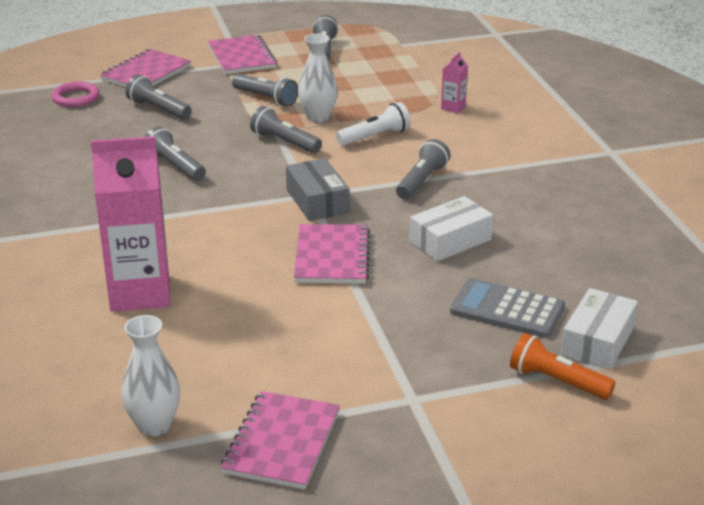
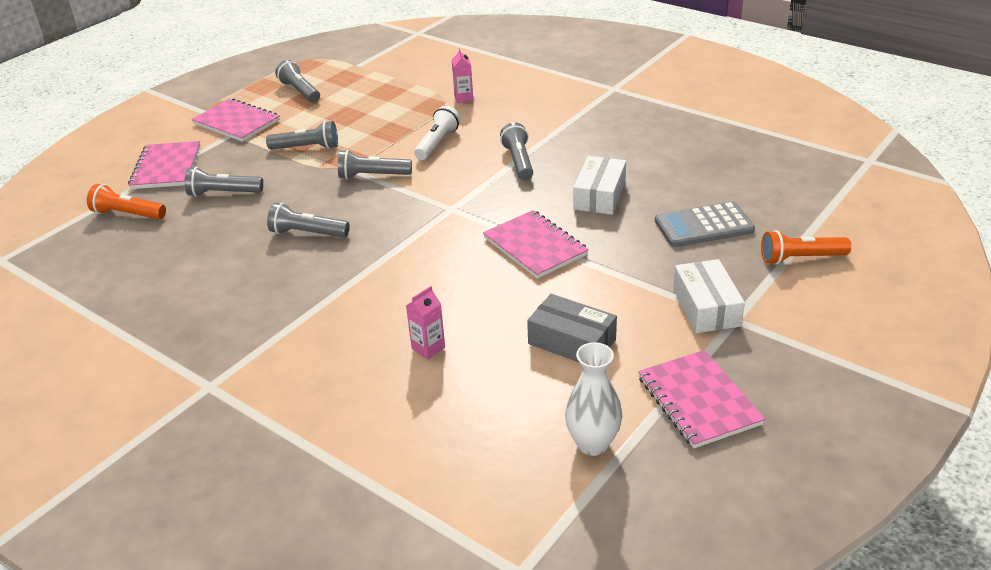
camera: 35 degrees left, 5 degrees up
(76, 98) = (128, 214): pink ring -> orange flashlight
(140, 293) = (428, 348): pink carton -> pink carton, size x0.42
(317, 201) = (464, 210): grey box -> grey box (572, 342)
(318, 117) = (371, 146): white vase -> none
(597, 341) = (785, 219): white box -> white box (706, 307)

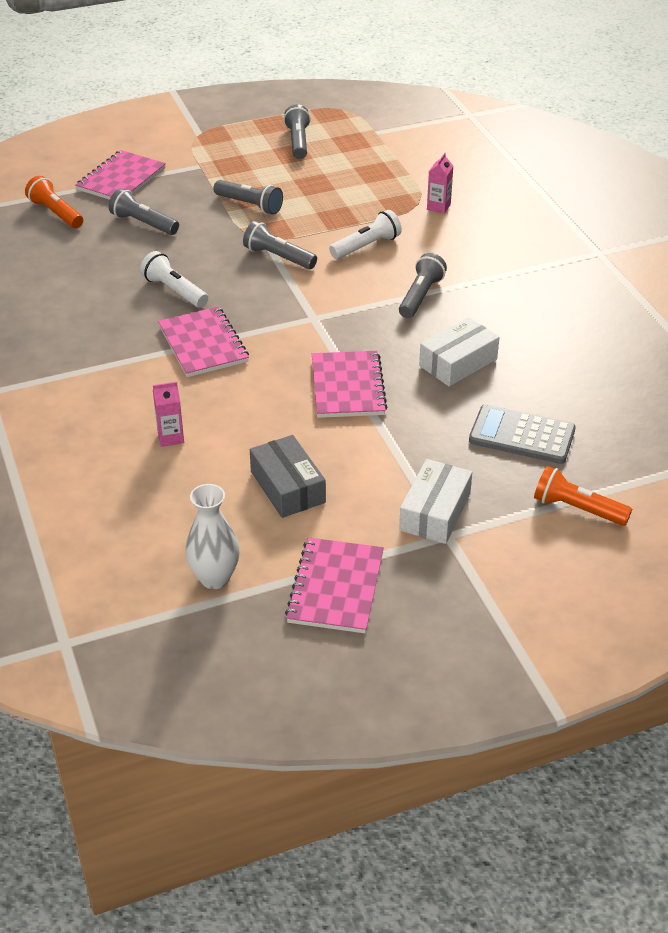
camera: 30 degrees right, 5 degrees up
(237, 122) = (215, 155): pink notebook -> pink notebook (203, 344)
(307, 233) = (174, 291): grey flashlight -> white flashlight

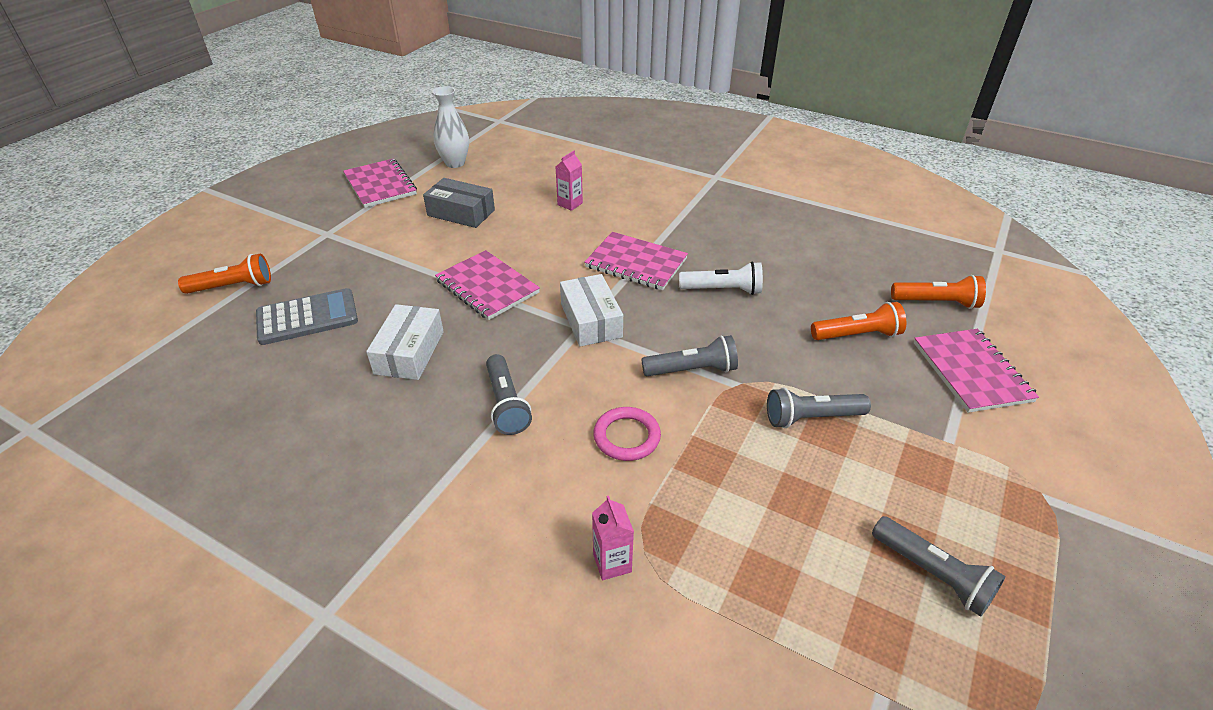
camera: 140 degrees right, 0 degrees up
(143, 223) = (857, 335): grey flashlight -> orange flashlight
(366, 246) = (626, 437): white flashlight -> pink ring
(435, 512) = (345, 241): white box -> white box (591, 320)

